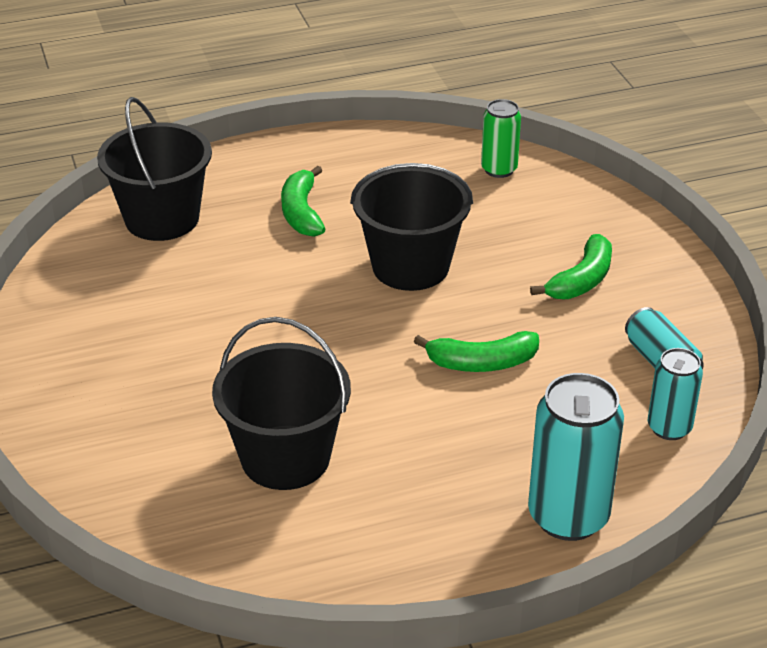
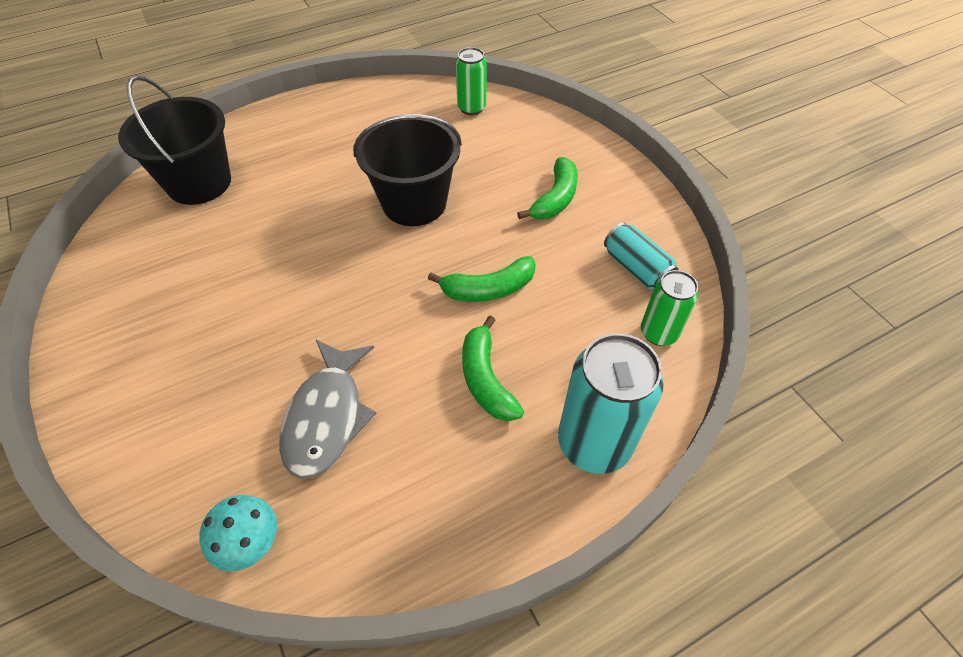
camera: 10 degrees left, 15 degrees up
(197, 549) = (250, 542): none -> turquoise mushroom
(285, 458) = (327, 417): black bucket -> grey fish
(301, 212) = (318, 163): green banana -> green banana (486, 379)
(669, 428) = (658, 333): turquoise can -> green can

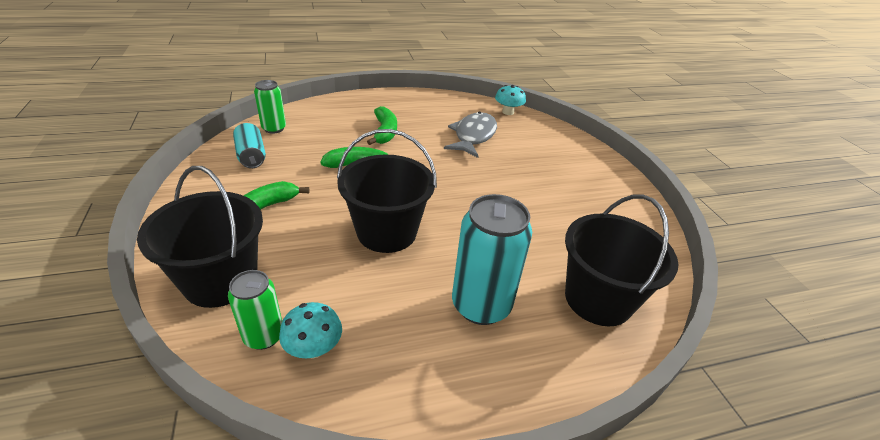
camera: 170 degrees left, 15 degrees down
(432, 108) = (314, 348): none -> turquoise mushroom
(533, 132) = (220, 280): none -> black bucket
(594, 443) = (346, 106): turquoise can -> turquoise can (481, 305)

